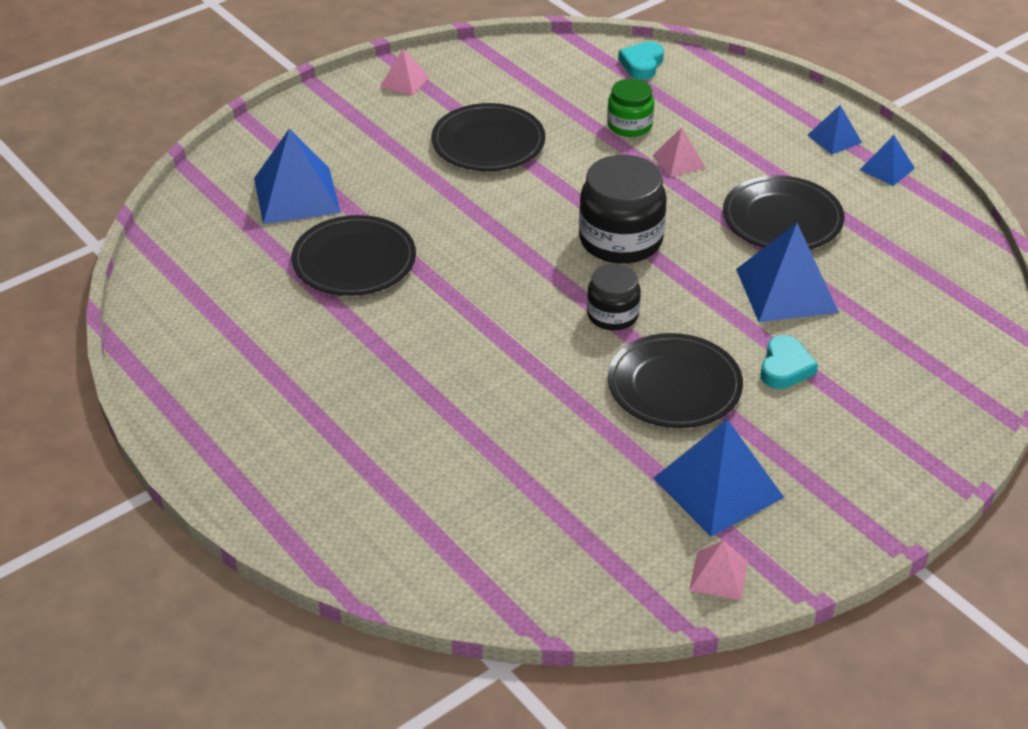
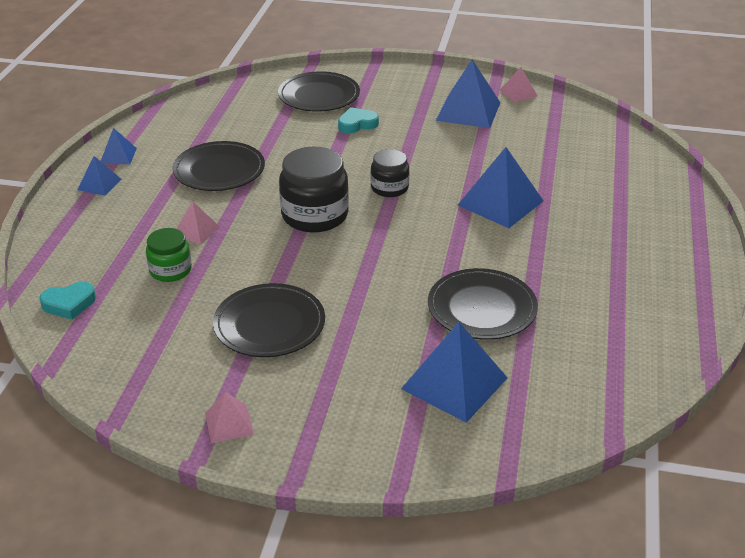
camera: 130 degrees left, 5 degrees down
(674, 386) = (418, 147): black plate -> black plate (319, 96)
(786, 290) = (290, 145): blue pyramid -> blue pyramid (500, 203)

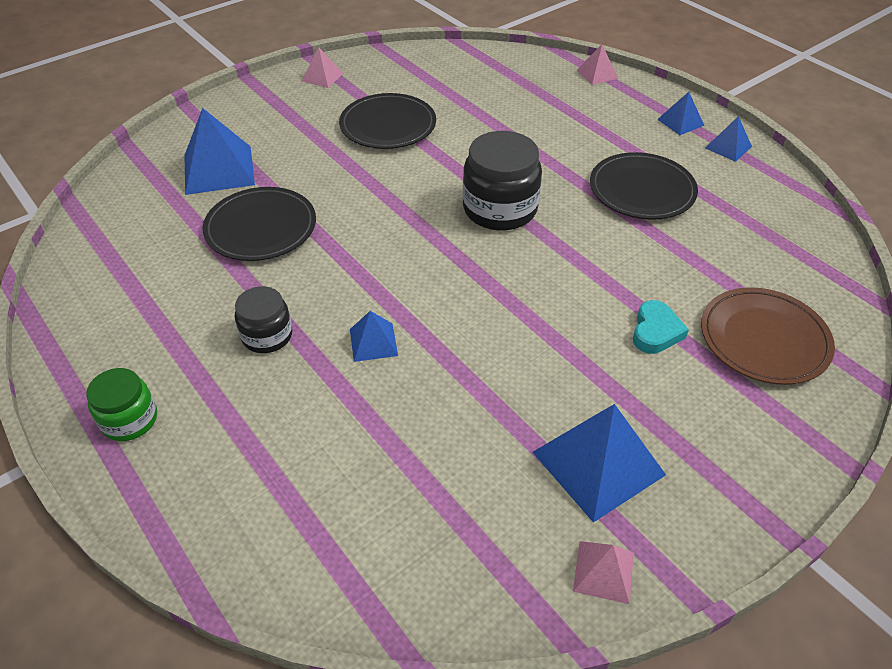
camera: 130 degrees right, 10 degrees up
(69, 304) = (517, 64): turquoise heart -> none
(170, 270) = (507, 111): green jar -> green jar (129, 420)
(196, 231) = (549, 141): pink pyramid -> pink pyramid (597, 74)
(319, 96) = (764, 339): black plate -> brown plate
(389, 188) = (492, 279): black jar -> black jar (267, 336)
(500, 203) = (373, 342): blue pyramid -> blue pyramid, size x0.53

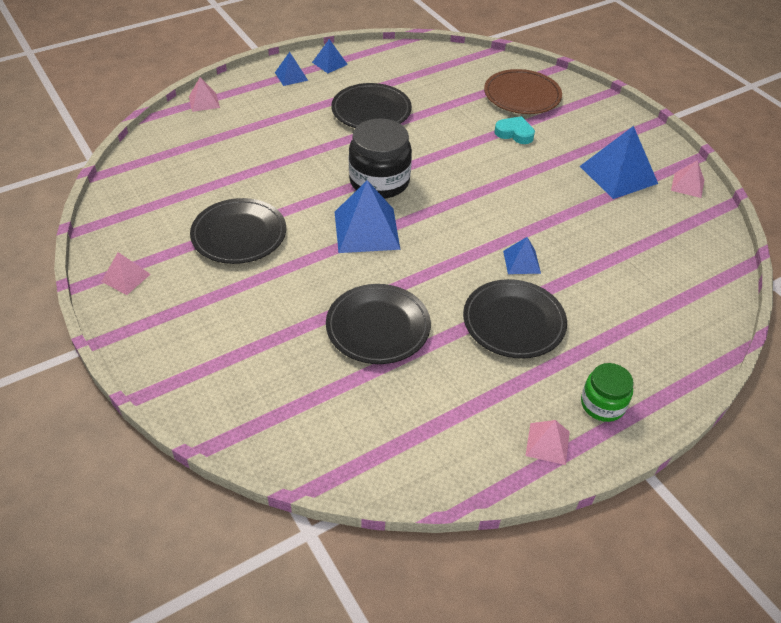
camera: 85 degrees left, 0 degrees up
(84, 366) = (547, 443): none -> pink pyramid
(219, 169) = (276, 361): blue pyramid -> blue pyramid (366, 230)
(267, 336) = (514, 322): black jar -> black plate

